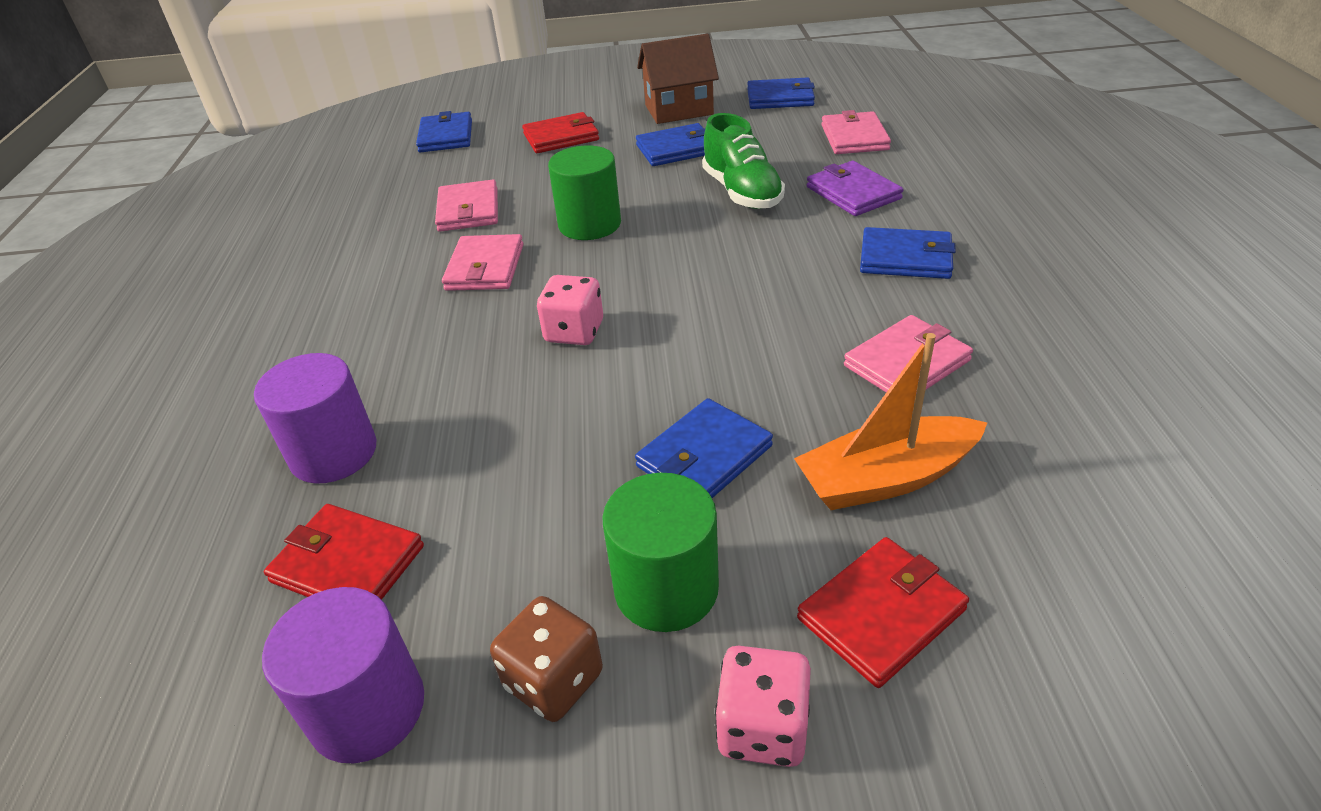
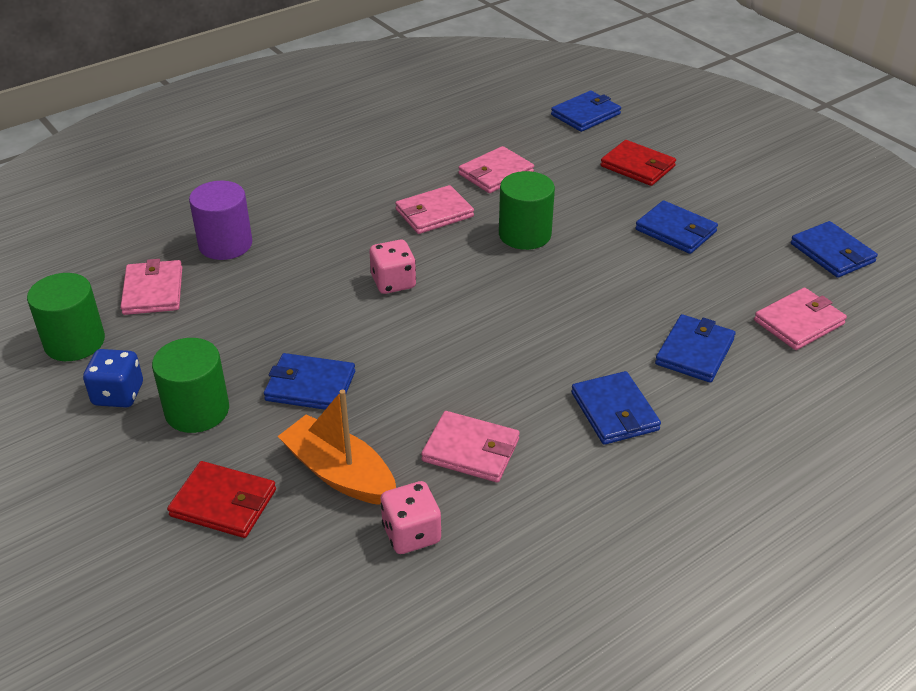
camera: 55 degrees right, 0 degrees up
(347, 564) = (153, 291): red wallet -> pink wallet
(367, 709) = (74, 342): purple cylinder -> green cylinder
(553, 680) = (118, 394): brown dice -> blue dice
(679, 110) = (746, 205): brown house -> none
(742, 192) = (638, 290): green shoe -> none
(762, 727) = (125, 479): pink dice -> pink dice (411, 534)
(853, 193) = (694, 351): purple wallet -> blue wallet

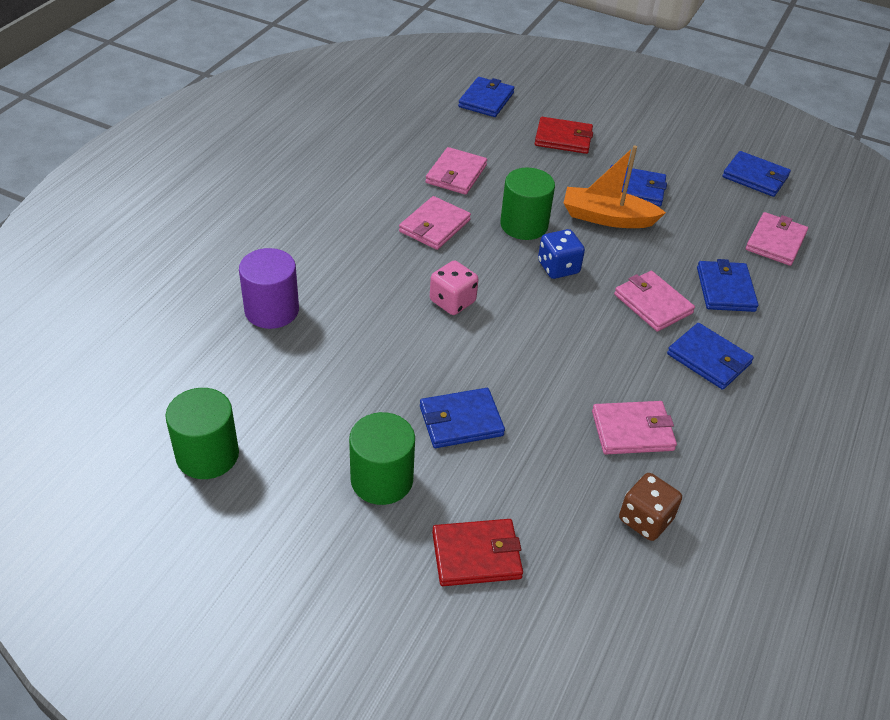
camera: 30 degrees left, 5 degrees up
(118, 394) = (296, 491): blue dice -> blue dice (558, 267)
(153, 291) = (241, 378): pink wallet -> pink wallet (652, 304)
(340, 473) = (549, 490): orange boat -> orange boat (607, 218)
(411, 534) = (645, 519): pink dice -> brown dice

